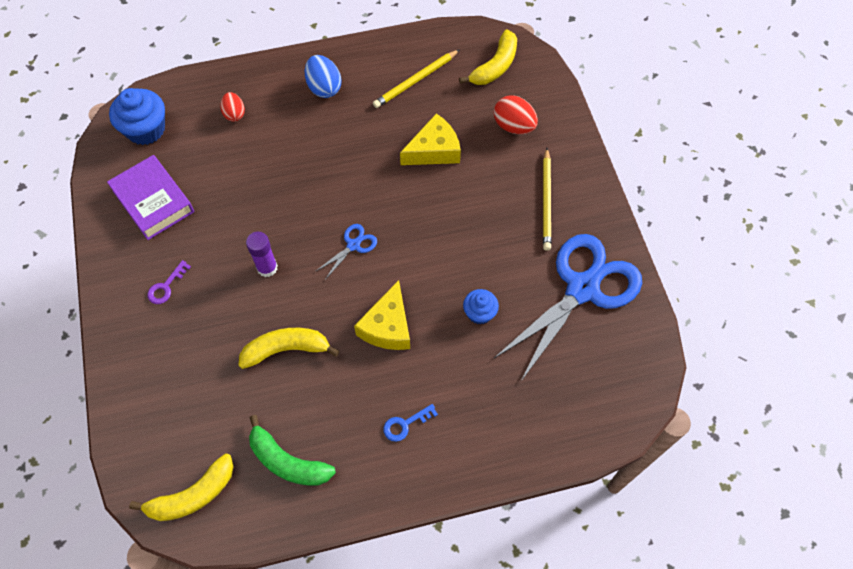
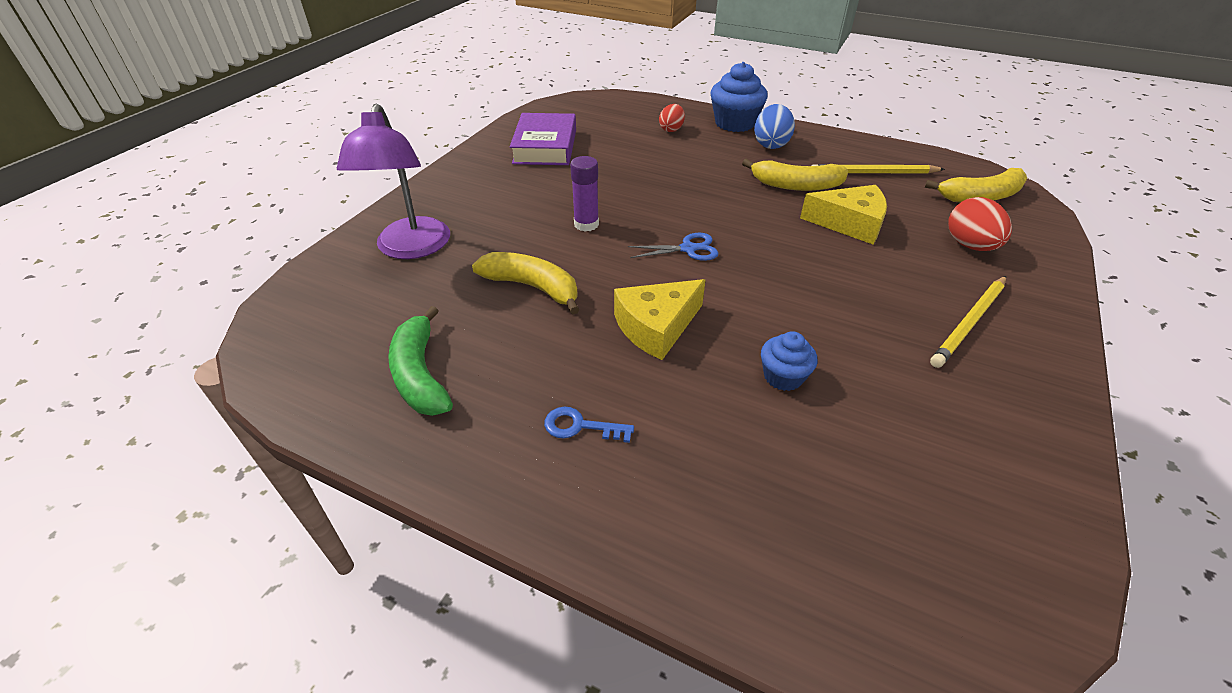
camera: 40 degrees right, 20 degrees down
(146, 129) = (590, 111): blue cupcake -> blue cupcake (734, 123)
(166, 286) = (488, 195): purple key -> none
(168, 377) = (411, 248): none -> purple lamp
(192, 495) = (308, 342): yellow banana -> yellow banana (795, 185)
(582, 288) = (964, 434): blue scissors -> none

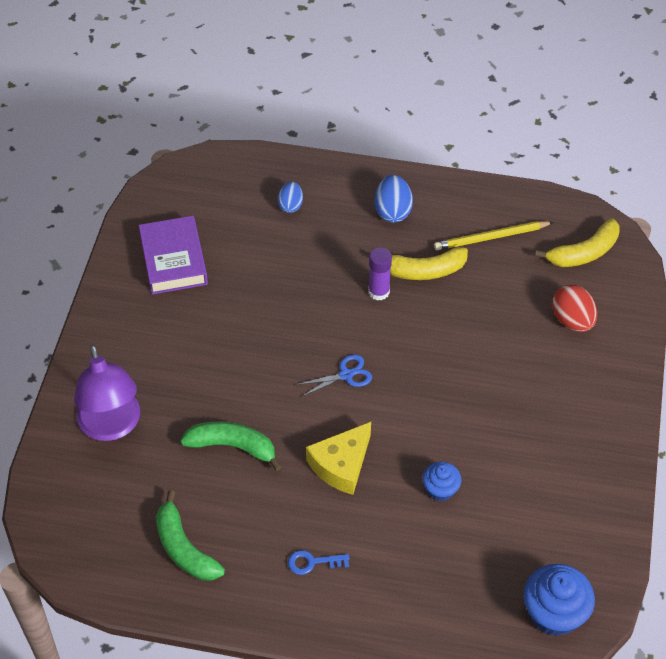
camera: 15 degrees left, 10 degrees up
(532, 287) = (233, 446): yellow banana -> green banana
(586, 224) = (251, 363): purple glue stick -> purple glue stick (379, 292)
(671, 129) = (290, 205): red egg -> blue egg
(734, 123) = (351, 182): blue cupcake -> blue cupcake (554, 613)
(849, 223) = (475, 313): yellow cheese -> none
(969, 323) = (568, 408): yellow pencil -> none

